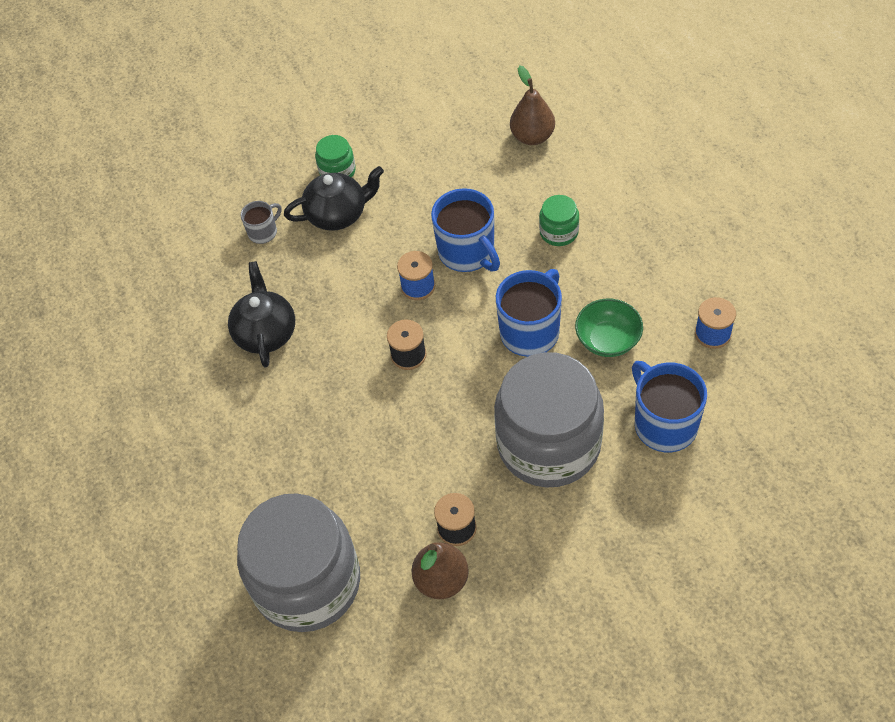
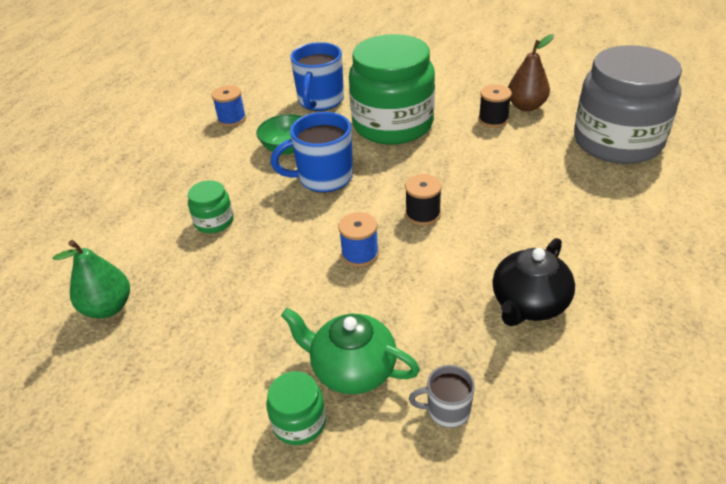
camera: 140 degrees left, 15 degrees down
(338, 214) = (352, 369): black teapot -> green teapot
(467, 252) = (292, 252): blue mug -> none
(532, 137) = (108, 307): brown pear -> green pear
(549, 444) = (392, 124): grey jar -> green jar

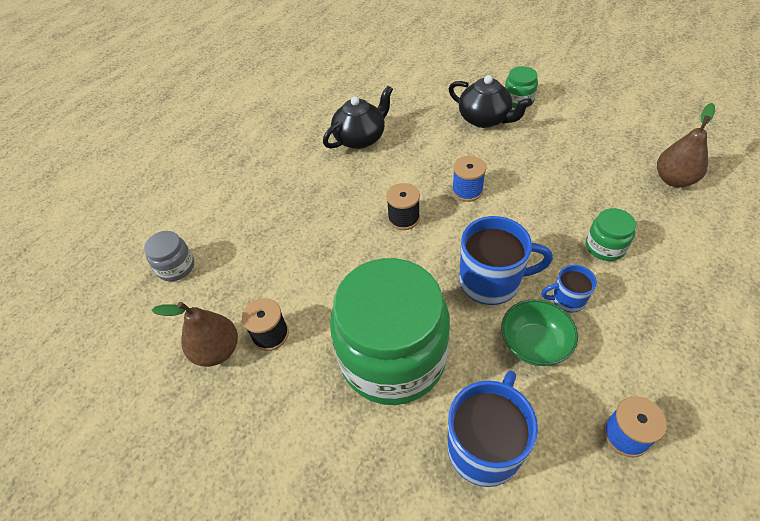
camera: 165 degrees left, 10 degrees up
(108, 307) = (674, 179): green pear -> brown pear
(258, 177) = (567, 299): none -> blue mug
(352, 369) = (485, 119): green teapot -> black teapot
(447, 410) = (435, 96): grey mug -> none
(617, 141) = (176, 267): grey jar -> grey jar, size x0.42

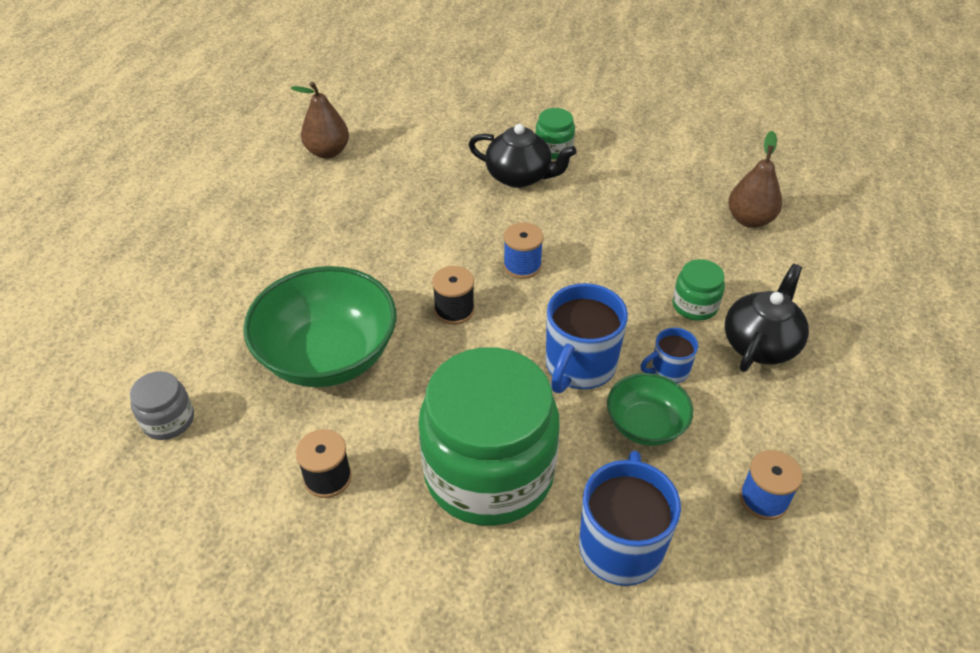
camera: 20 degrees left, 5 degrees down
(217, 351) = (263, 511): brown pear -> brown pear (327, 152)
(300, 238) = (328, 356): none -> green bowl
(360, 138) = (369, 219): black teapot -> black teapot (760, 344)
(491, 282) = (579, 366): blue mug -> blue mug turned 135 degrees clockwise

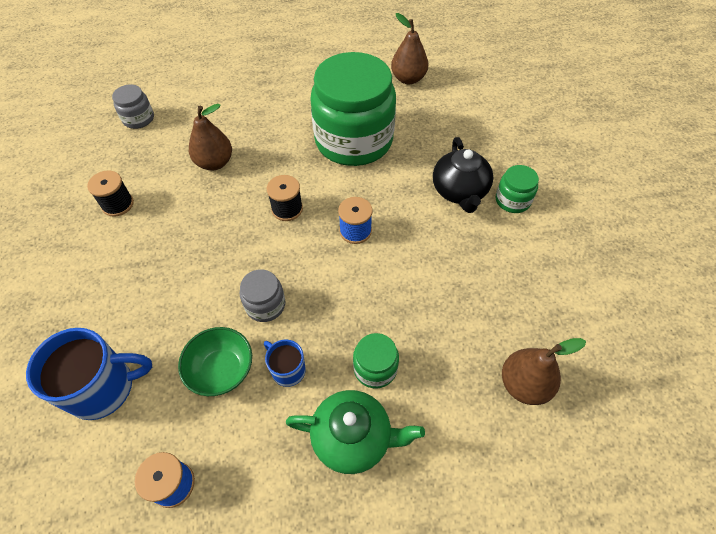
camera: 65 degrees right, 10 degrees up
(328, 356) = (215, 163): green bowl -> brown pear
(489, 472) = (145, 285): green jar -> green jar (353, 140)
(579, 366) = (265, 305): blue mug -> grey jar
(760, 344) = (353, 437): black teapot -> green teapot

